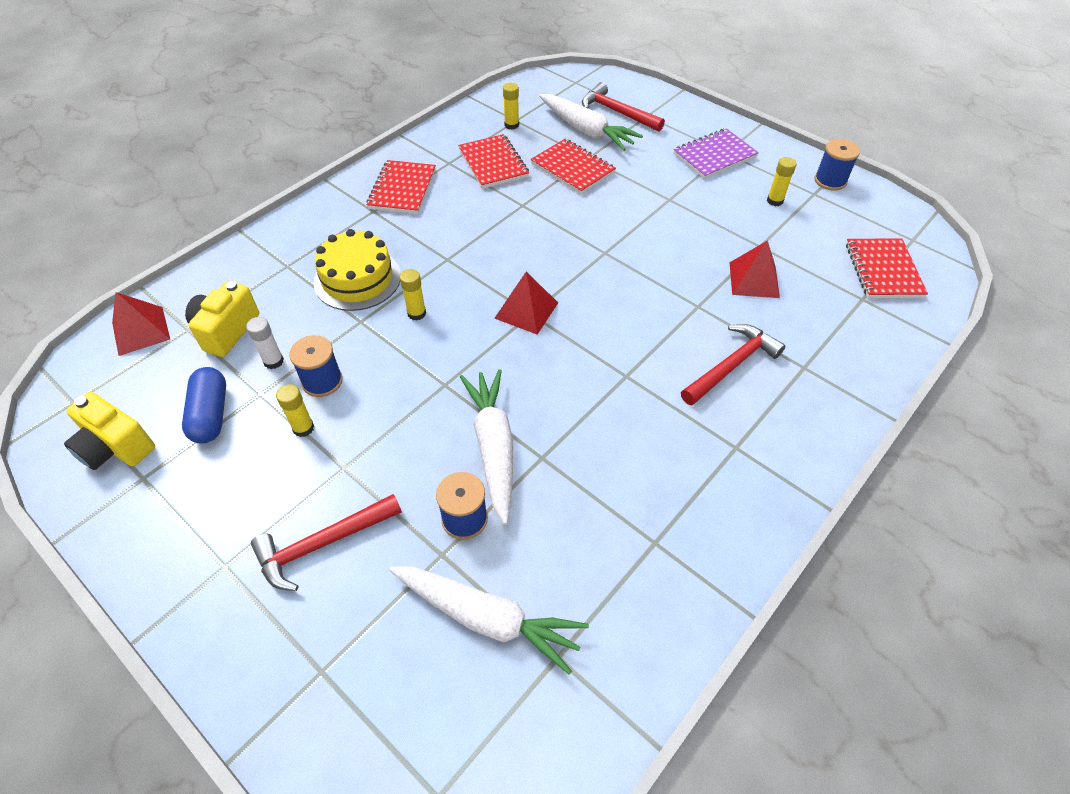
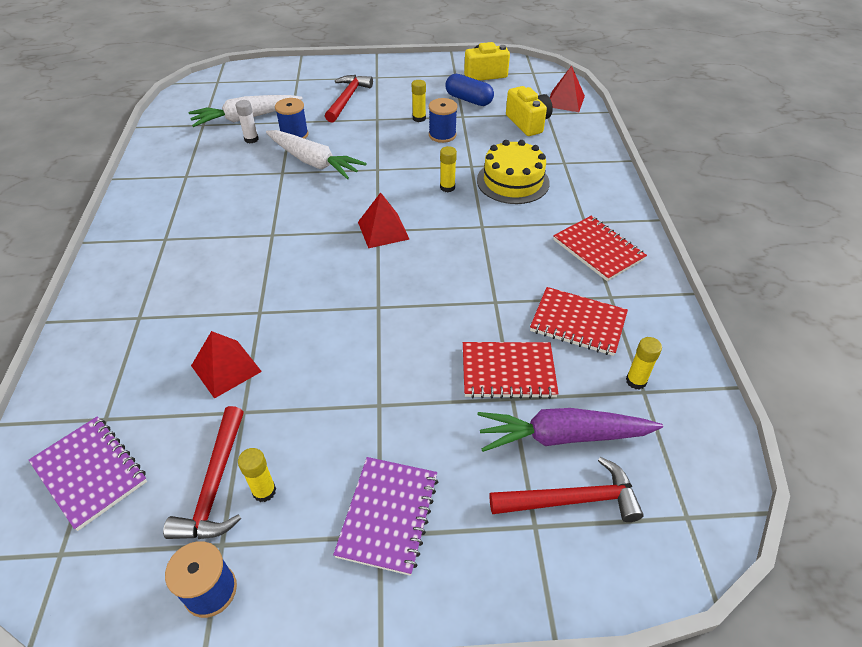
camera: 135 degrees right, 5 degrees down
(273, 361) = (480, 127): white glue stick -> white glue stick (251, 139)
(586, 130) = (562, 436): white carrot -> purple carrot
(732, 365) = (199, 284): red hammer -> red hammer (215, 485)
(883, 270) = (90, 473): red notebook -> purple notebook

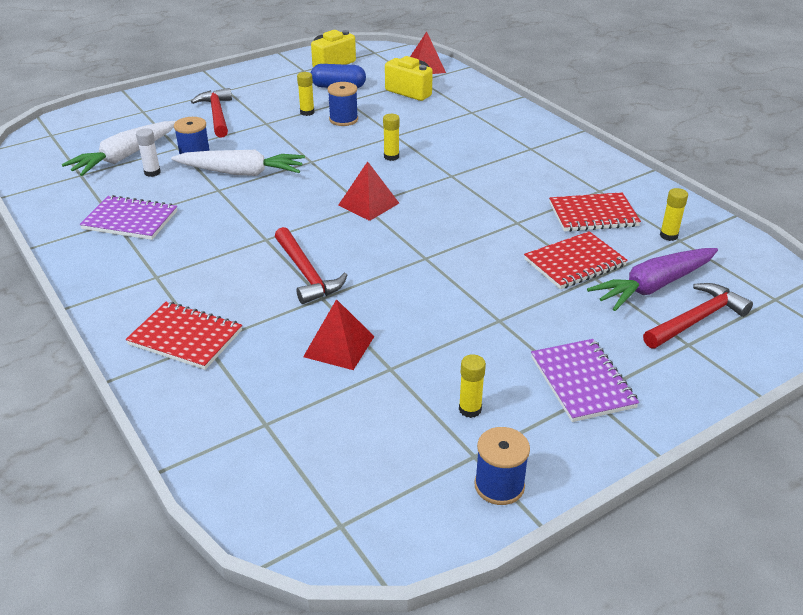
camera: 30 degrees left, 10 degrees down
(90, 473) = (299, 464): purple notebook -> purple notebook (130, 220)
(215, 485) = (424, 423): red hammer -> red hammer (306, 274)
(513, 181) = (443, 137): yellow cake -> none
(598, 250) = (559, 163): red notebook -> red notebook (185, 338)

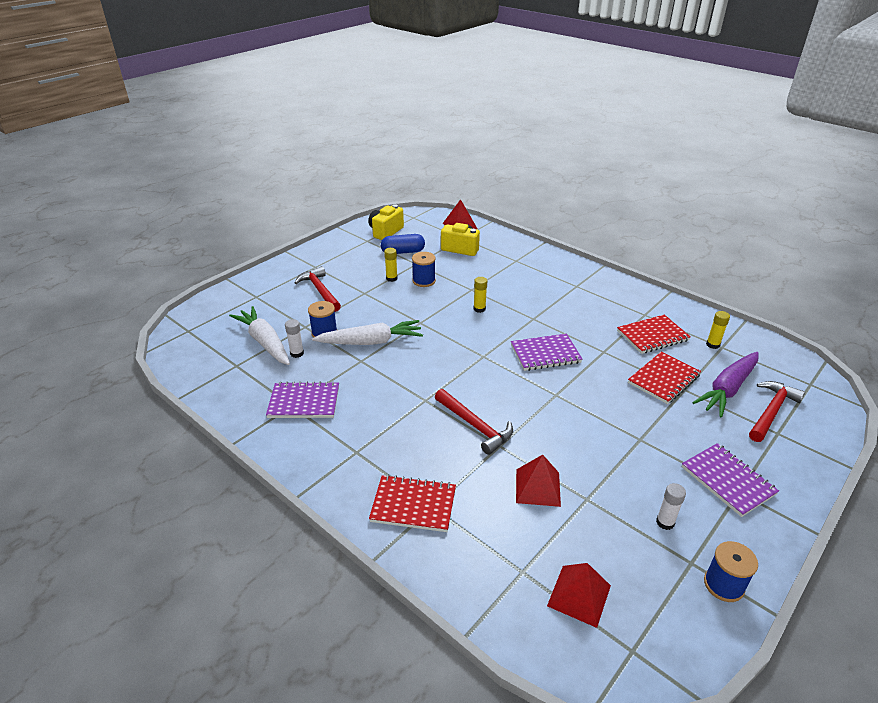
camera: 15 degrees left, 0 degrees up
(124, 157) = (265, 342): white carrot -> white carrot turned 120 degrees clockwise
(368, 204) = (486, 354): red pyramid -> red pyramid (579, 595)
(441, 214) = (545, 354): none -> purple notebook
(470, 409) = (665, 522): yellow glue stick -> white glue stick

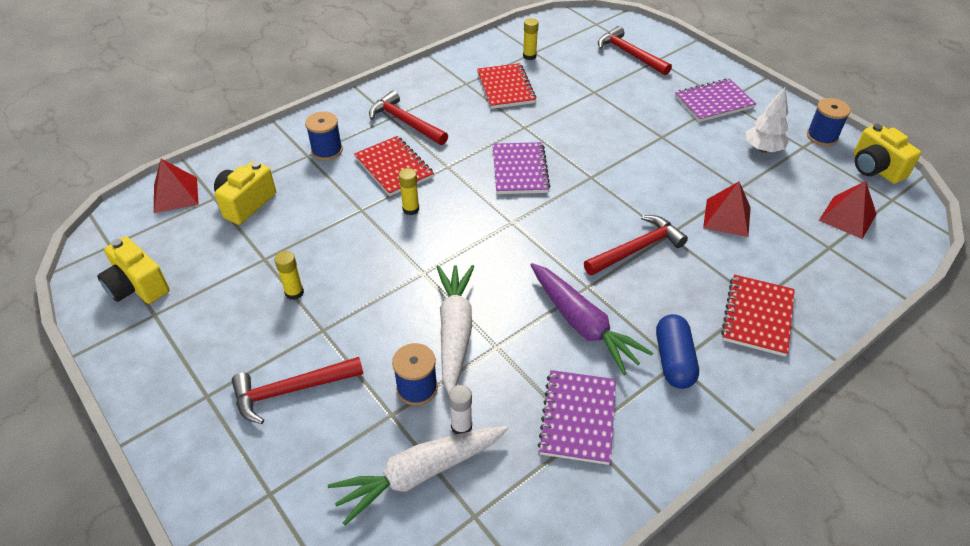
camera: 80 degrees left, 10 degrees up
(403, 252) = (220, 271): blue capsule -> blue capsule (674, 360)
(424, 281) = (318, 256): blue spool -> blue spool (327, 150)
(574, 293) = (405, 122): none -> red hammer
(663, 379) = (577, 100): red notebook -> red notebook (394, 168)
(665, 522) = (763, 149): white glue stick -> white tree
(688, 639) = (875, 168): none -> yellow camera
(727, 389) = (597, 67): purple carrot -> purple carrot (583, 324)

